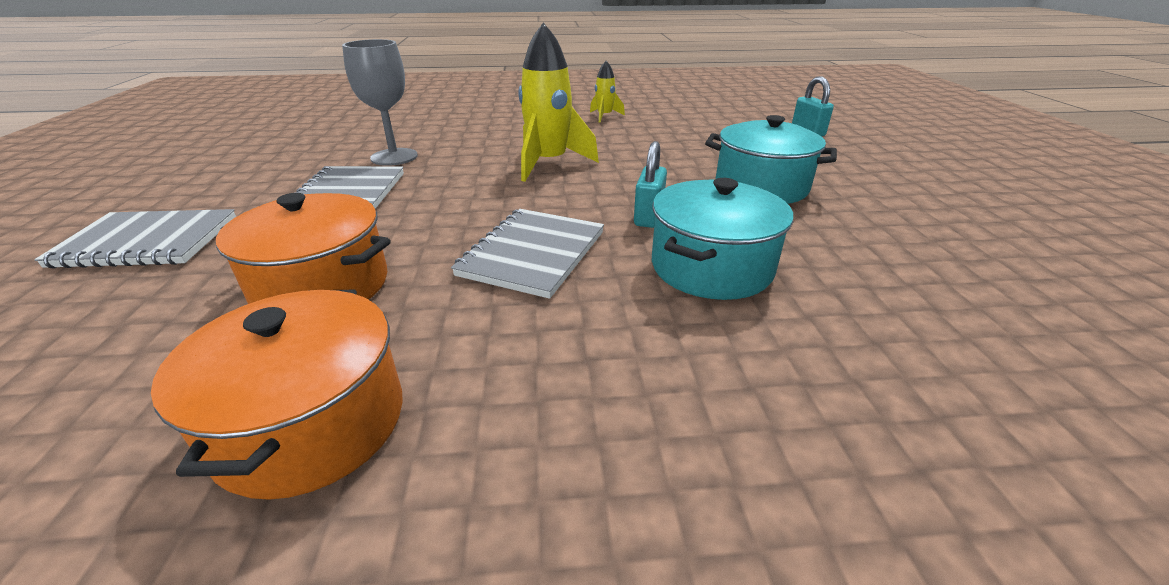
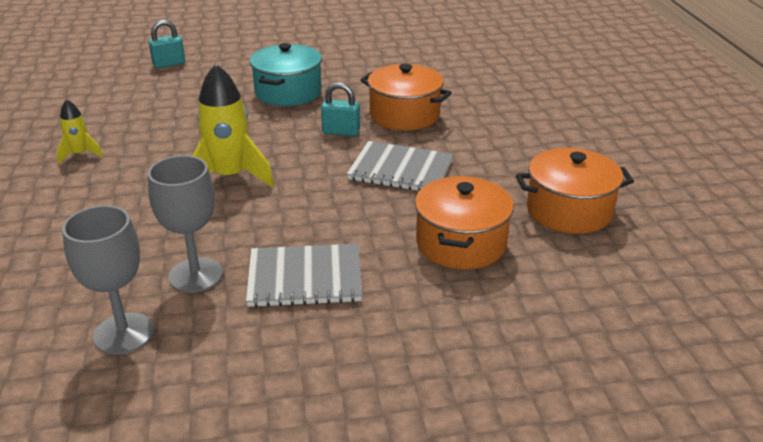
camera: 95 degrees left, 0 degrees up
(147, 242) = (419, 369): grey notebook -> none
(345, 141) = (123, 333): none -> grey goblet
(711, 267) = (404, 115): turquoise pot -> orange pot

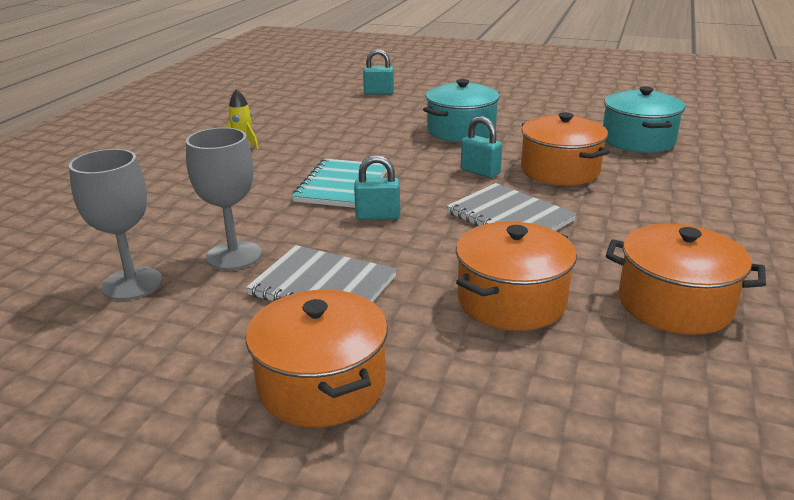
camera: 30 degrees right, 5 degrees down
(230, 177) = (342, 186): yellow rocket -> turquoise notebook
(291, 199) = (378, 216): none -> turquoise padlock
(382, 359) = (322, 385): none -> orange pot
(442, 71) = (638, 140): none -> turquoise pot

